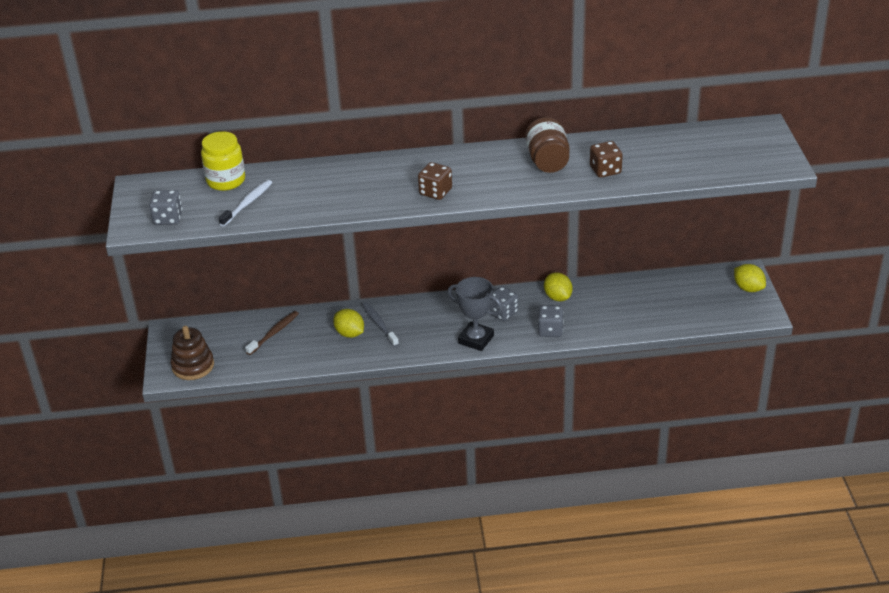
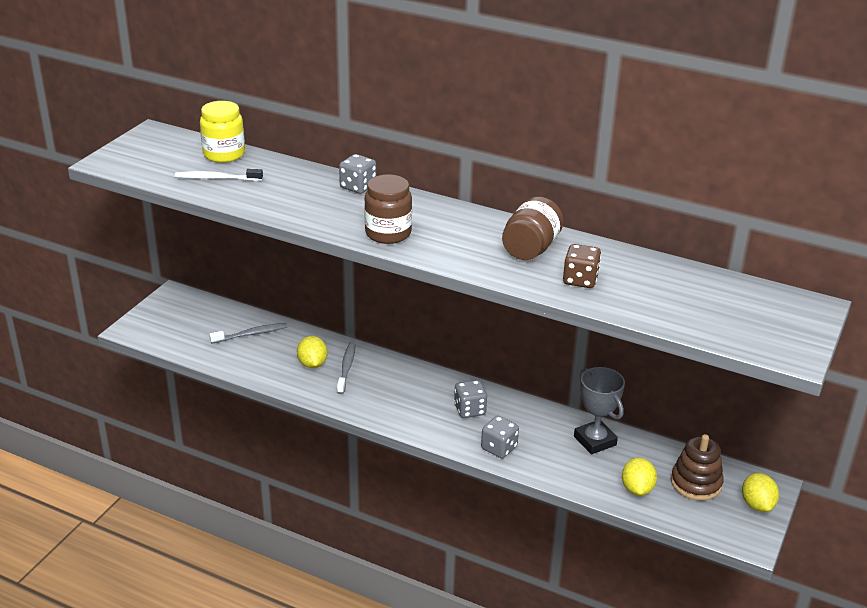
camera: 30 degrees right, 5 degrees down
(168, 218) = (140, 165): grey dice -> grey dice (358, 187)
(193, 366) = (158, 331): brown stacking toy -> brown stacking toy (696, 483)
(247, 203) = (216, 178): white toothbrush -> white toothbrush turned 150 degrees counterclockwise
(274, 333) = (251, 334): brown toothbrush -> grey toothbrush
(435, 192) = (388, 233): brown dice -> brown jar
(476, 339) = (418, 422): grey trophy -> grey trophy (595, 441)
(557, 297) = (539, 419): yellow lemon -> yellow lemon (637, 489)

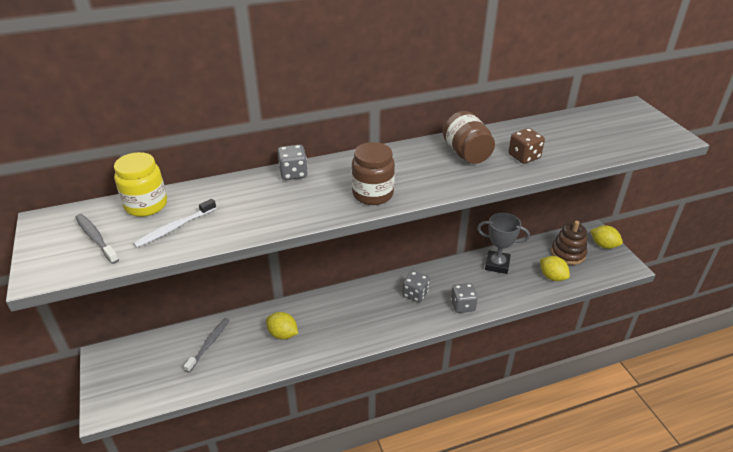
camera: 45 degrees left, 5 degrees up
(346, 368) = (308, 320): grey toothbrush -> grey toothbrush (96, 238)

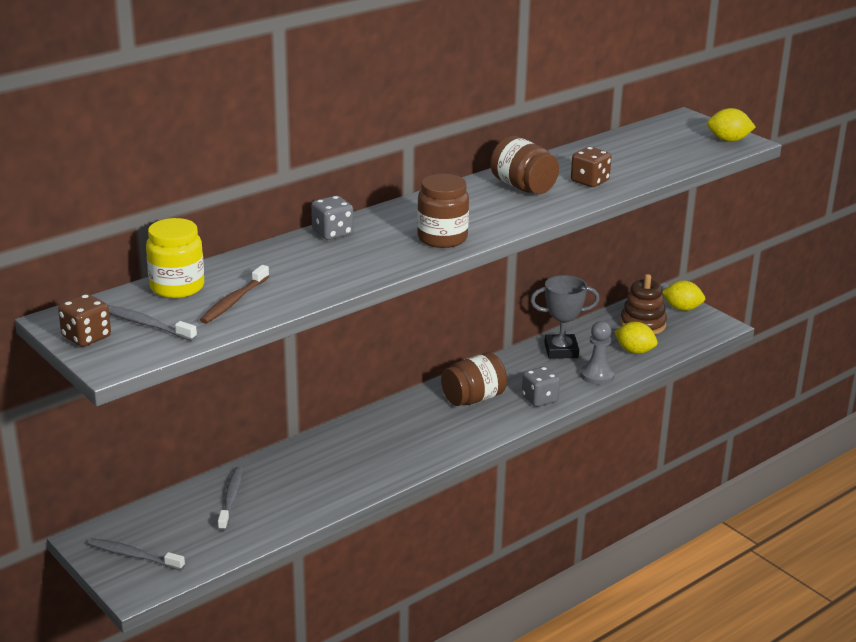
camera: 20 degrees left, 10 degrees down
(46, 242) = (86, 337): none -> brown dice
(120, 379) = (134, 555): none -> grey toothbrush
(174, 228) = (234, 301): white toothbrush -> brown toothbrush
(283, 334) = (325, 470): yellow lemon -> yellow lemon (728, 140)
(415, 294) = (473, 398): grey dice -> brown jar
(514, 293) = (597, 375): none -> grey pawn

